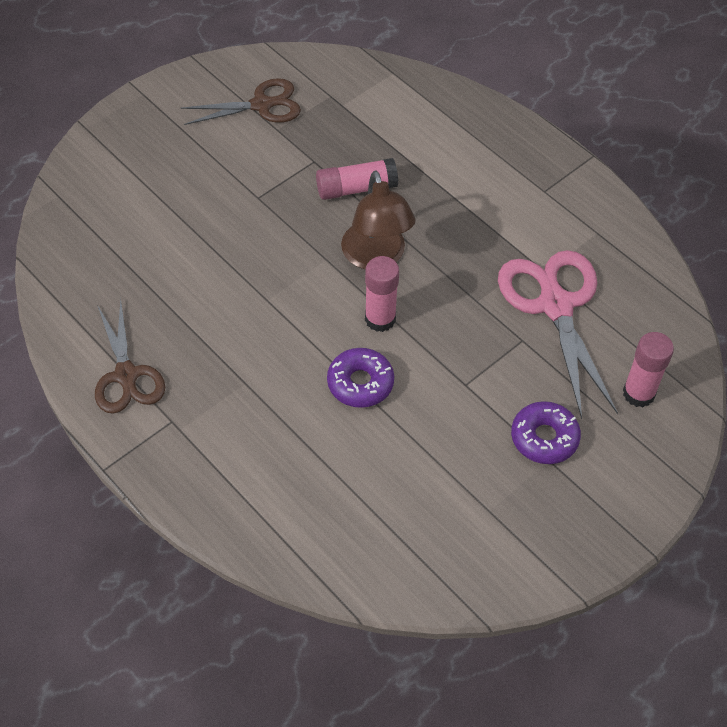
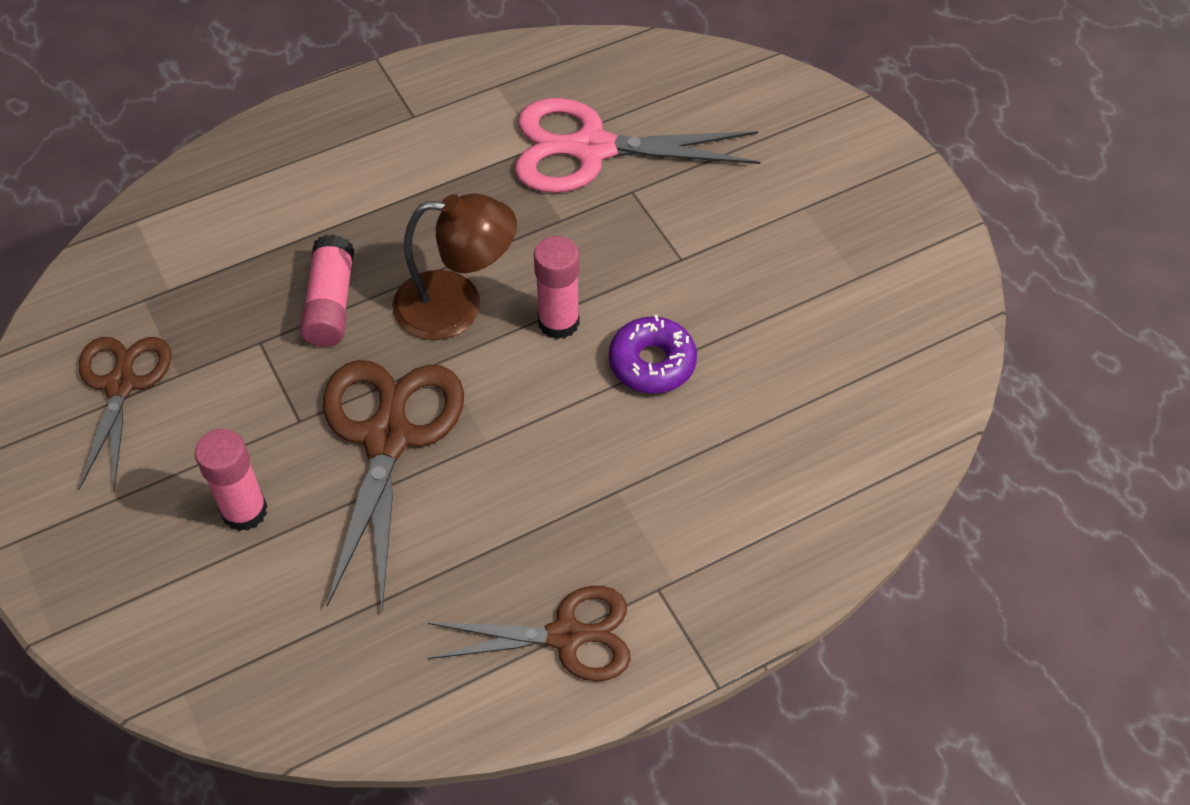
camera: 75 degrees left, 0 degrees up
(256, 246) = (387, 438): none -> brown scissors
(544, 438) = (773, 204): purple donut -> none
(638, 393) = (733, 110): pink glue stick -> pink glue stick (244, 511)

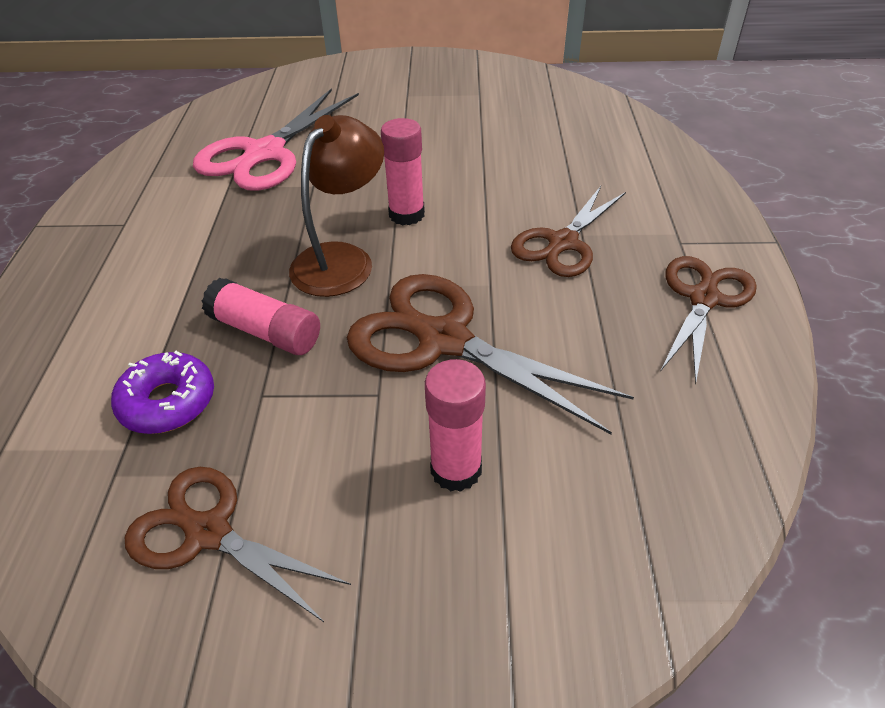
camera: 60 degrees left, 10 degrees down
(590, 478) = (563, 243): none -> brown scissors
(652, 363) = (480, 185): purple donut -> purple donut (168, 402)

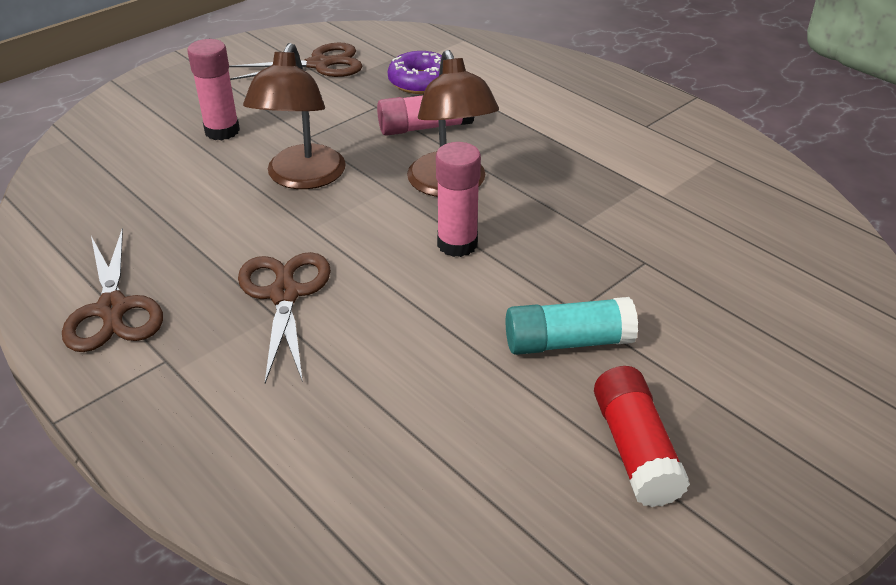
camera: 135 degrees right, 5 degrees down
(265, 153) = (681, 227): pink scissors -> none
(431, 138) = (568, 342): none -> turquoise glue stick
(444, 340) = (302, 178): brown scissors -> brown lamp
(470, 96) = (635, 449): none -> red glue stick

